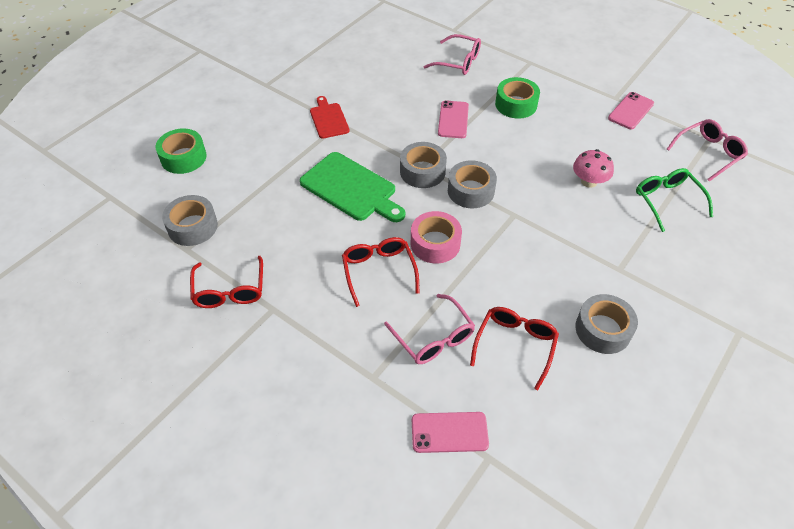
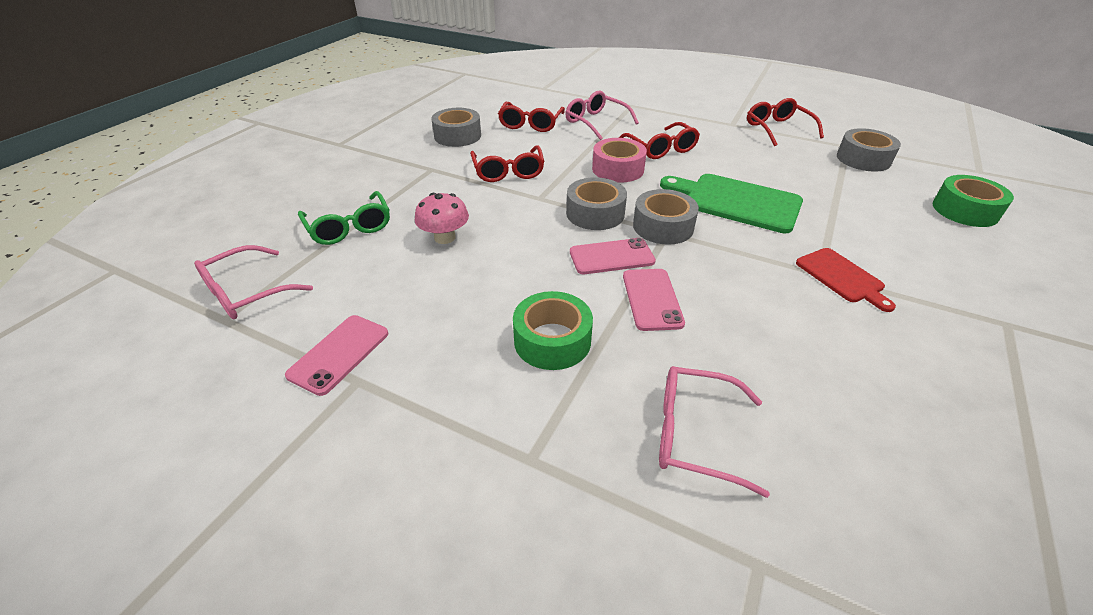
camera: 170 degrees right, 10 degrees down
(449, 432) = (570, 93): pink phone -> pink phone (611, 257)
(542, 254) = (508, 172): none -> red glasses

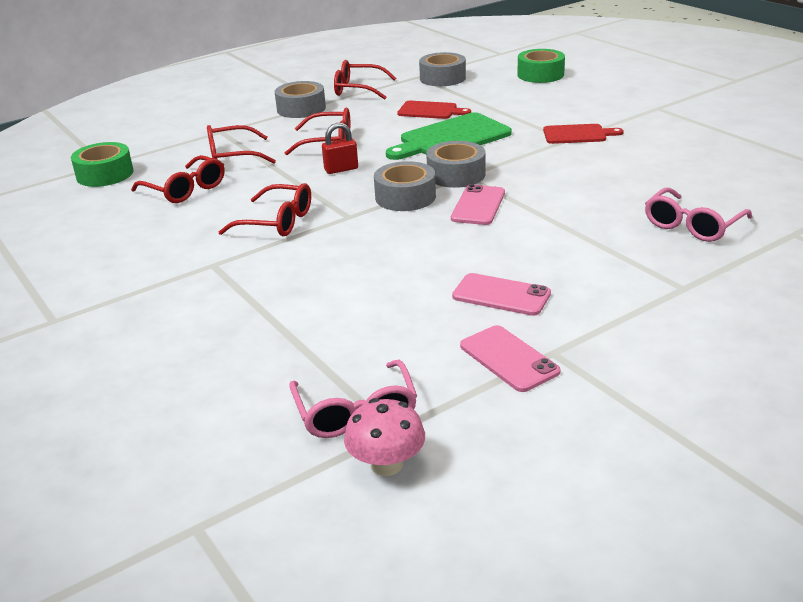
camera: 60 degrees left, 10 degrees down
(349, 227) = (286, 332): green glasses -> none
(445, 237) = (368, 277): pink mushroom -> pink mushroom (386, 464)
(457, 136) = (152, 236): grey tape -> grey tape (301, 109)
(552, 340) = (566, 254): green tape -> green tape (105, 174)
(595, 122) = (232, 157): pink glasses -> red glasses
(618, 169) = (341, 169): pink tape -> red padlock
(652, 299) = (547, 204): pink phone -> pink phone (501, 295)
(781, 174) = (430, 111): none -> red cutting board

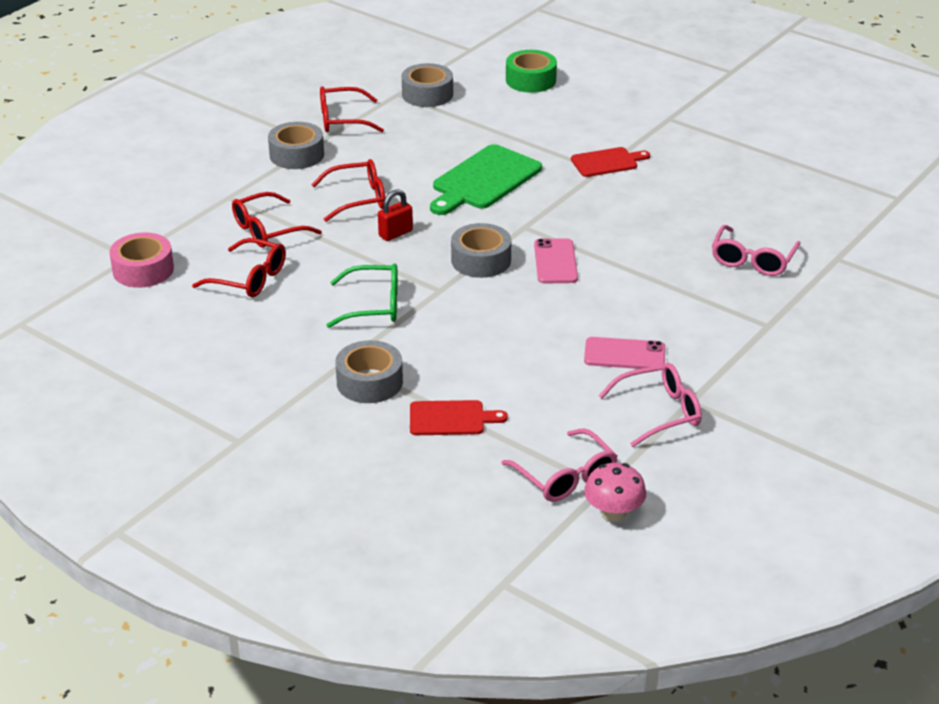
camera: 20 degrees left, 5 degrees up
(105, 174) = (143, 270): green tape -> pink tape
(277, 222) = (374, 305): red glasses -> green glasses
(430, 111) = (441, 144): red cutting board -> red cutting board (451, 418)
(456, 174) = (514, 227): grey tape -> grey tape (369, 382)
(508, 359) = (659, 412): pink phone -> pink glasses

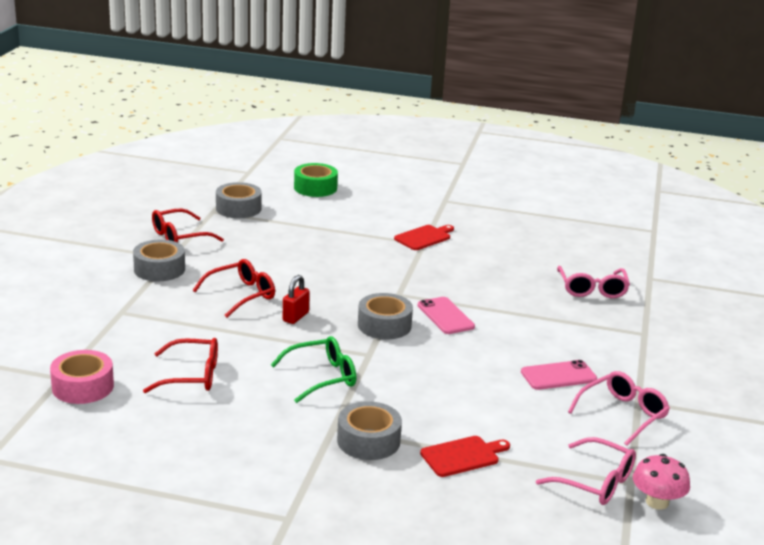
camera: 25 degrees left, 10 degrees down
(267, 230) = (178, 333): red glasses -> none
(484, 180) = (337, 265): green cutting board -> none

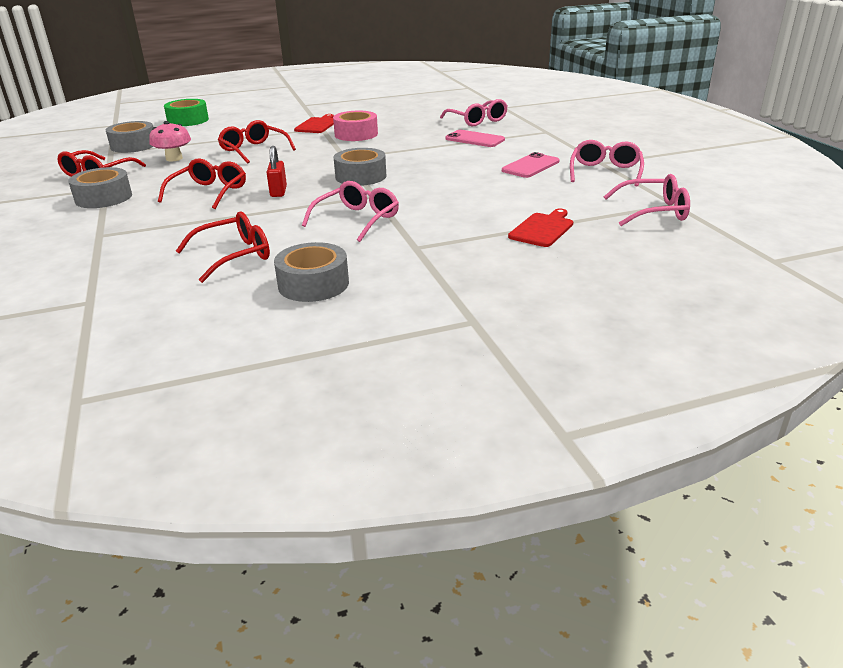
camera: 30 degrees left, 5 degrees up
(83, 387) = (124, 300): pink tape -> pink tape (356, 134)
(322, 377) = (357, 220): green glasses -> pink glasses
(330, 253) = (254, 150): none -> red glasses
(368, 441) = (457, 245): grey tape -> grey tape (313, 284)
(445, 316) = (399, 159): pink phone -> pink phone (475, 139)
(657, 502) = (708, 208): pink mushroom -> pink mushroom (174, 158)

